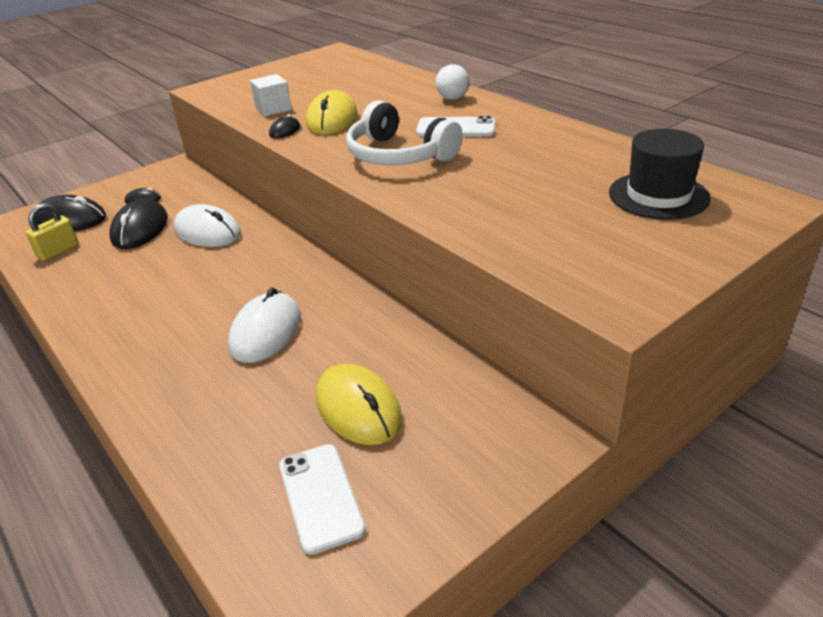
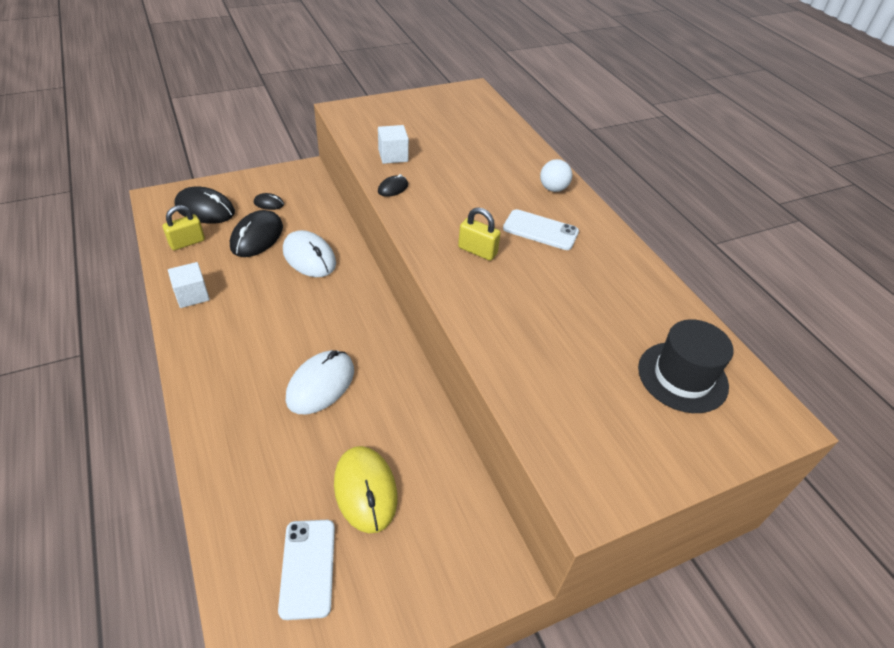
camera: 10 degrees right, 10 degrees up
(81, 293) = (192, 295): none -> white cube
(332, 119) = (438, 185): yellow mouse -> none
(398, 155) = (477, 251): white headphones -> yellow padlock

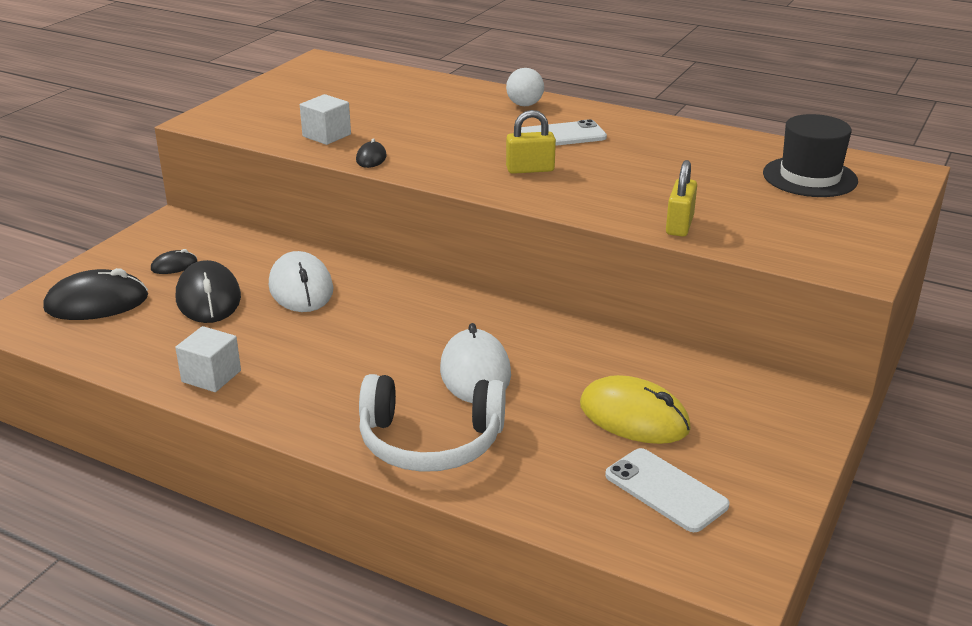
camera: 35 degrees left, 15 degrees down
(187, 242) = (124, 339): yellow padlock -> yellow padlock (679, 225)
(233, 421) = (430, 441): none -> white headphones
(309, 257) = (301, 288): white mouse -> white mouse turned 60 degrees clockwise

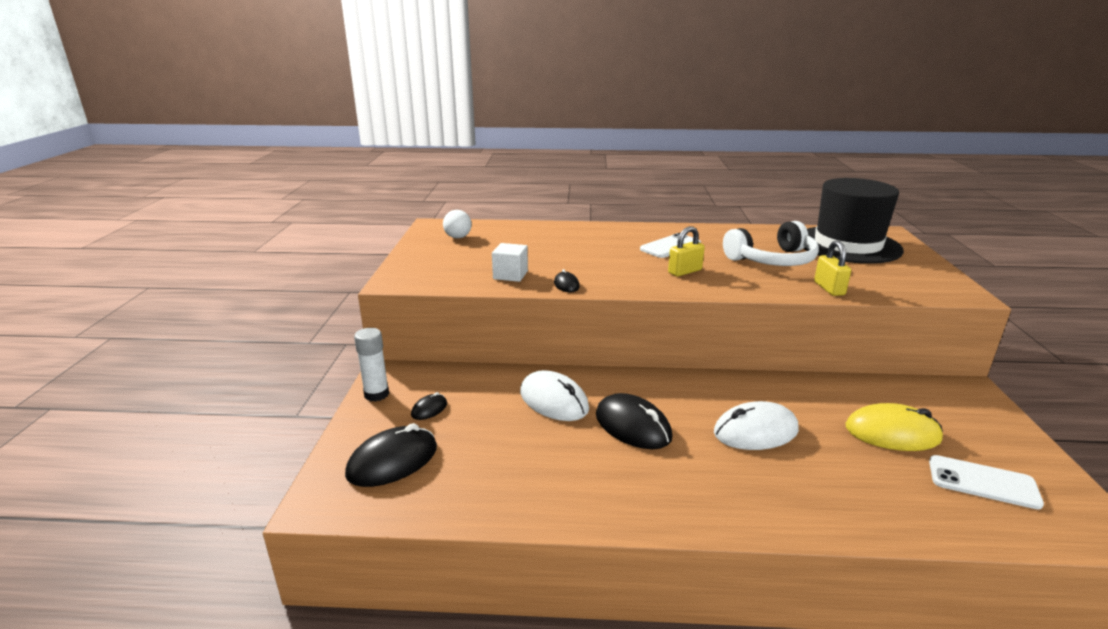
camera: 25 degrees left, 5 degrees down
(141, 240) = (376, 394): none -> white glue stick
(208, 298) = (488, 429): black mouse -> black mouse (632, 426)
(211, 376) = (567, 499): white cube -> none
(430, 441) = (796, 499): white headphones -> white headphones (772, 260)
(475, 372) = (755, 431): white mouse -> white mouse turned 75 degrees counterclockwise
(524, 105) = (618, 231): white ball -> white ball (458, 237)
(809, 177) = (847, 245): black hat -> black hat, size x1.60

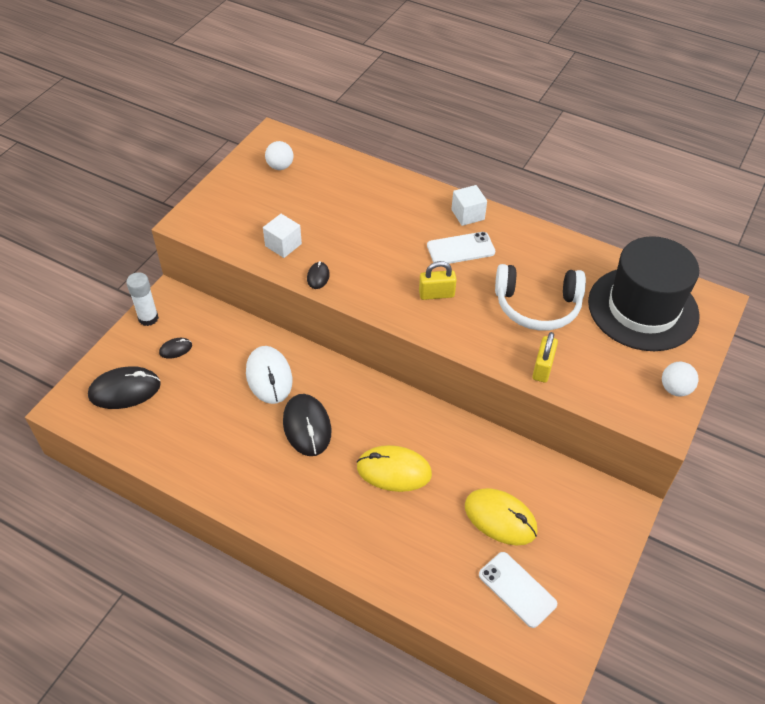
camera: 25 degrees right, 25 degrees up
(651, 230) = (467, 214): none -> white cube
(755, 431) = (394, 470): white mouse -> yellow mouse
(937, 275) = (675, 389): none -> white ball

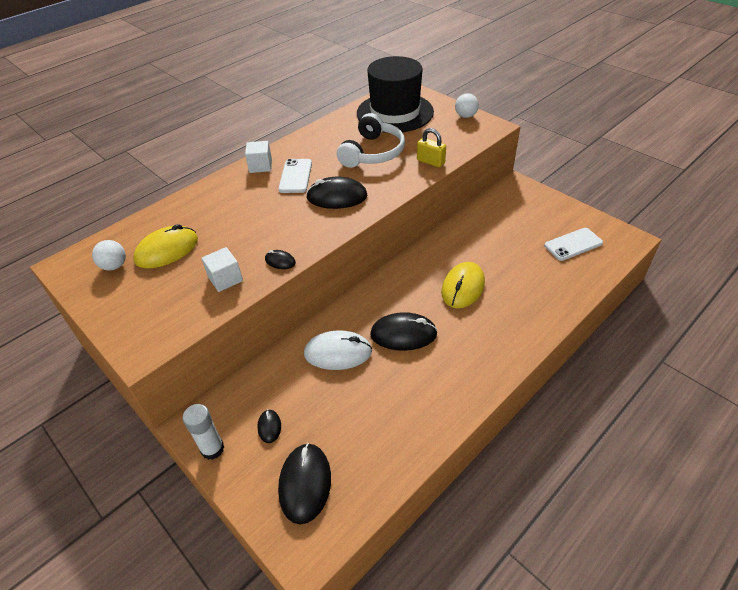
camera: 70 degrees left, 5 degrees down
(436, 294) = (337, 197): yellow padlock -> black mouse
(500, 518) = (516, 240): yellow mouse -> yellow mouse (167, 250)

